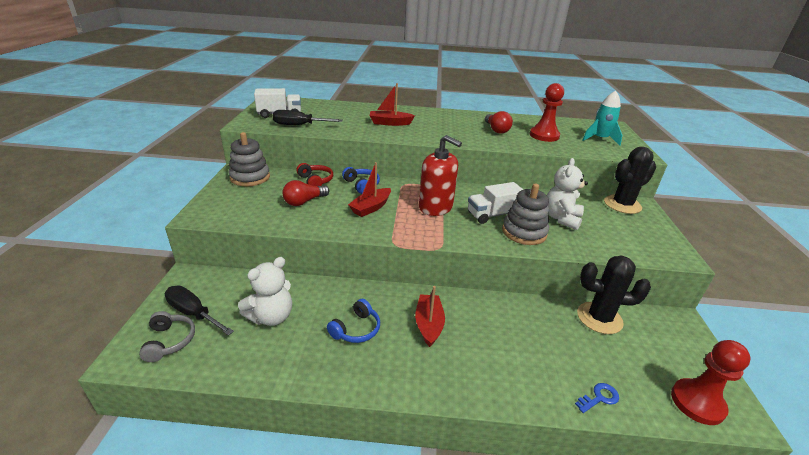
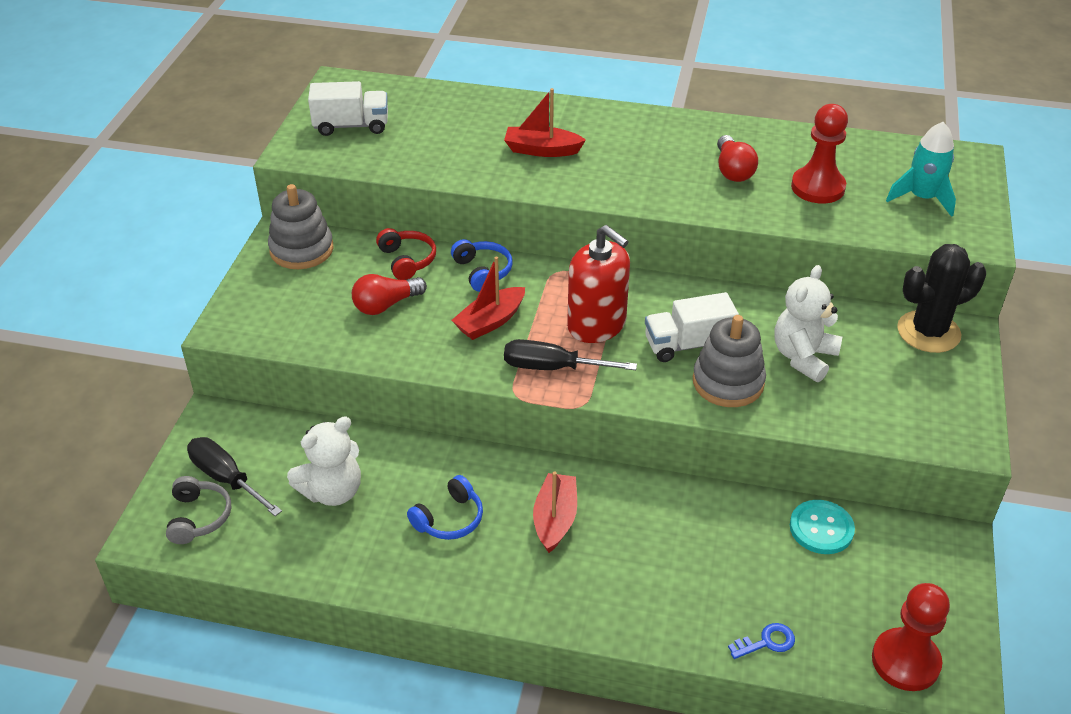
camera: 10 degrees right, 10 degrees up
(299, 125) = (383, 156): black screwdriver -> black screwdriver (553, 368)
(599, 318) = (821, 528): black cactus -> turquoise button

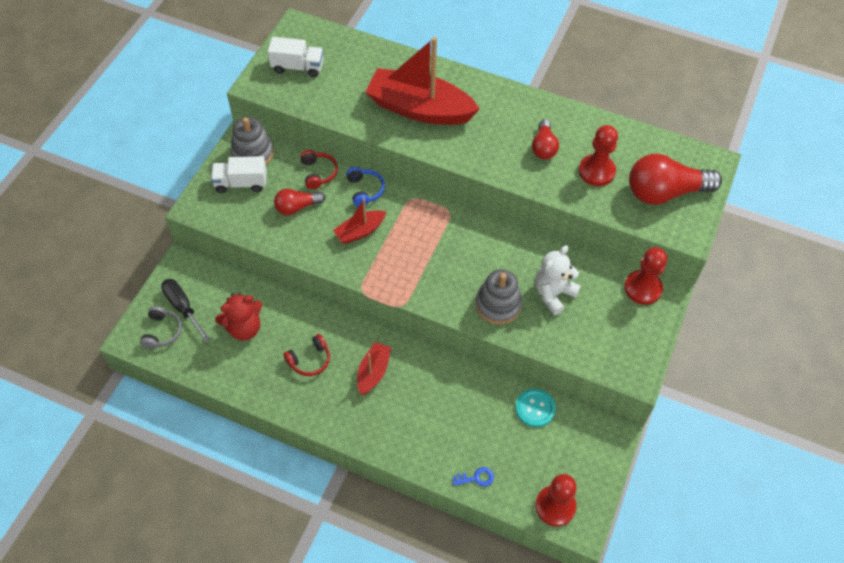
camera: 10 degrees right, 15 degrees up
(332, 491) = (244, 328): white teddy bear -> red teddy bear
(449, 519) = (310, 360): blue headphones -> red headphones
(542, 150) = (419, 108): red boat -> red boat, size x2.05
(553, 368) = (390, 274): black screwdriver -> none
(597, 325) = (427, 245): red soap dispenser -> none
(688, 344) = (481, 271): white truck -> white truck (241, 183)
(922, 198) = (665, 192): turquoise rocket -> red light bulb
(928, 332) = (643, 288): black cactus -> red pawn

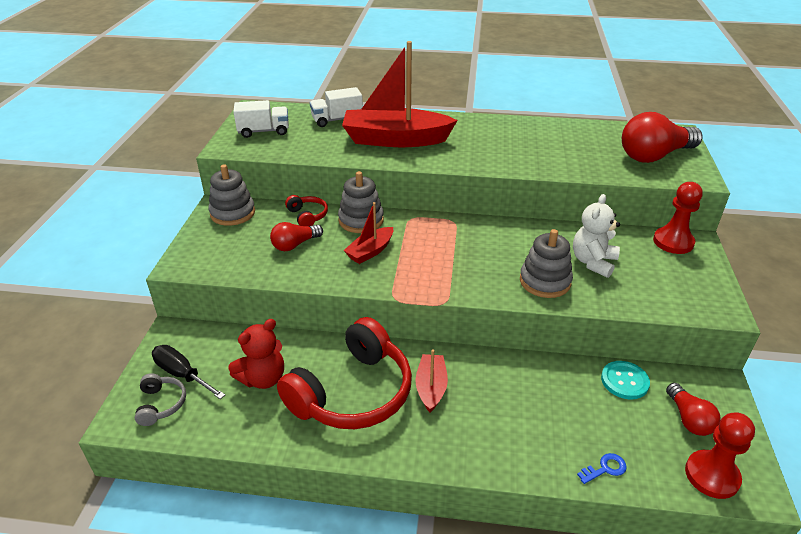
camera: 15 degrees left, 20 degrees down
(241, 183) = (227, 237): white truck -> white truck (337, 120)
(310, 360) = (352, 392): red headphones -> red headphones, size x2.32
(365, 190) = (361, 220): blue headphones -> grey stacking toy
(543, 147) = (525, 146): red light bulb -> red light bulb (688, 419)
(596, 171) = (584, 153): red pawn -> none

